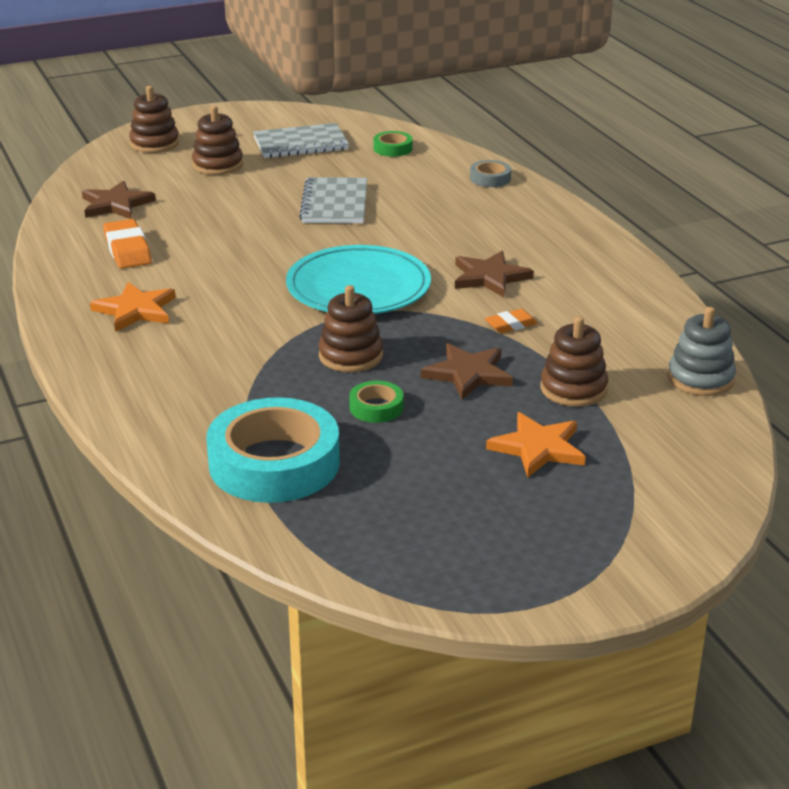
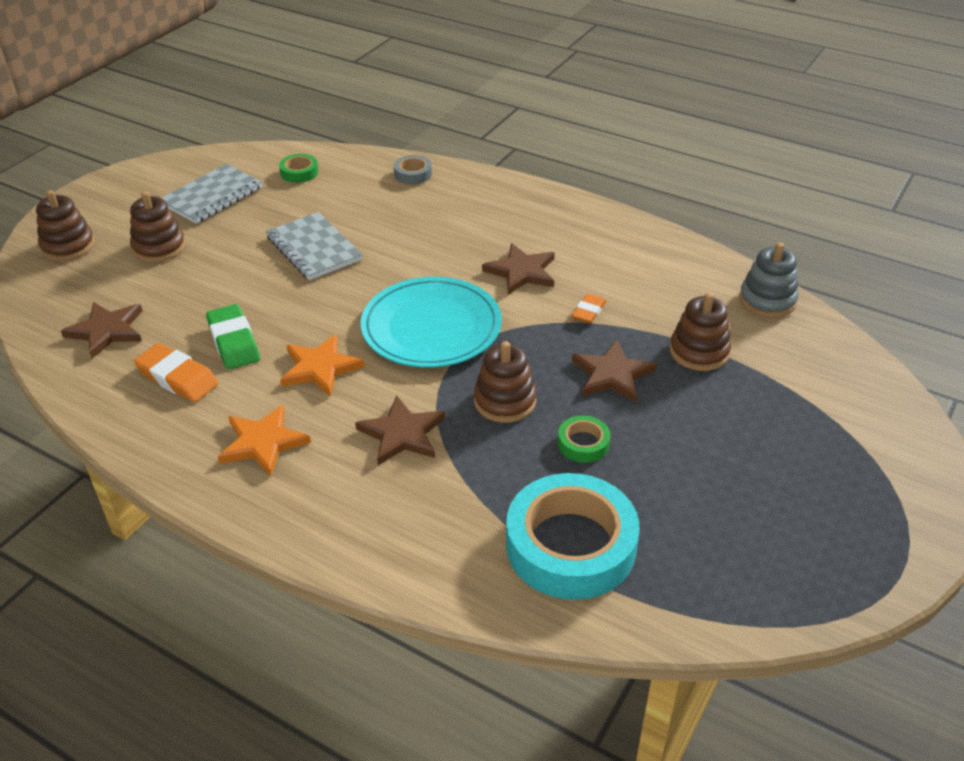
camera: 35 degrees left, 10 degrees up
(194, 242) = (233, 342): none -> green eraser
(241, 344) = (402, 434): none -> brown star
(538, 448) = (738, 420): orange star -> orange star (320, 368)

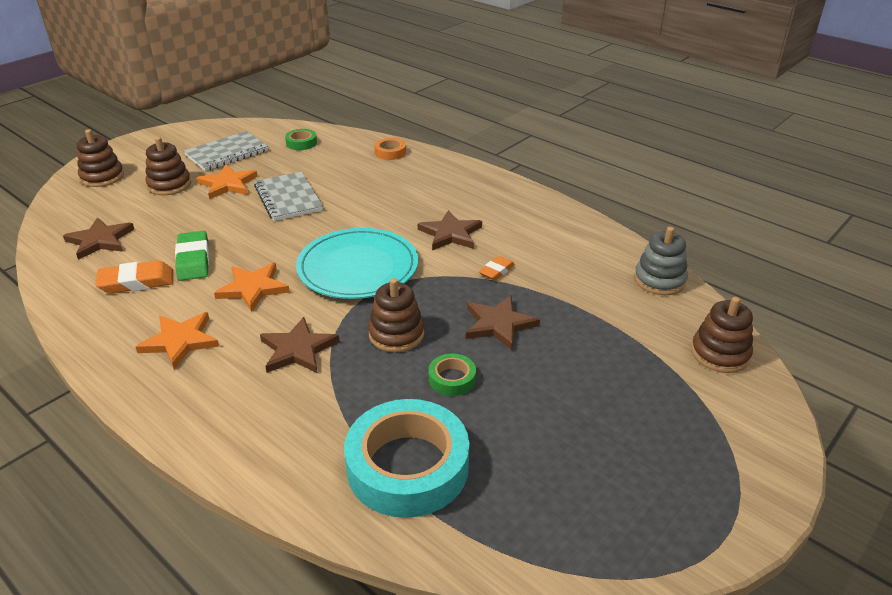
camera: 10 degrees right, 5 degrees down
(177, 378) = (136, 282): orange eraser -> orange eraser turned 60 degrees counterclockwise
(232, 238) = (228, 184): none -> orange star
(413, 174) = (390, 152): grey tape -> orange tape
(699, 351) = (583, 315): brown stacking toy -> brown stacking toy (720, 354)

